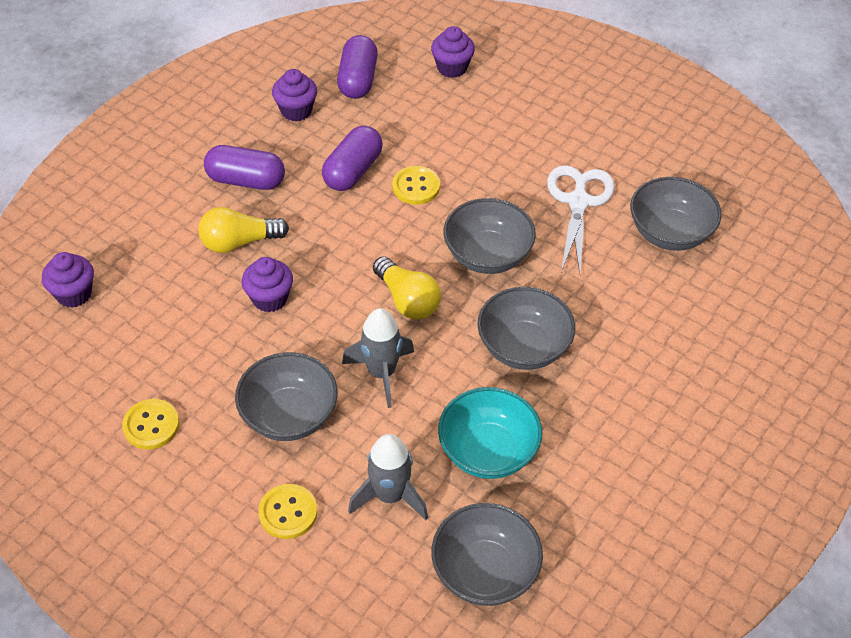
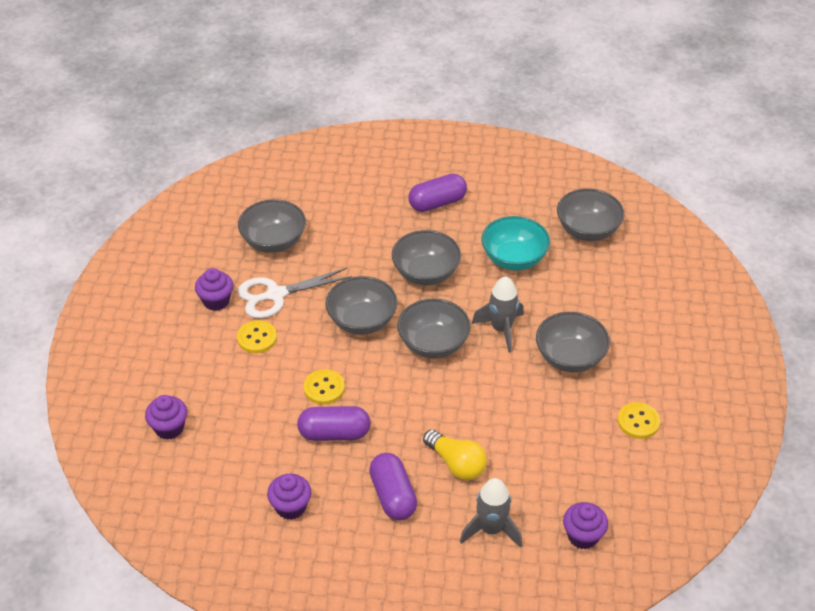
camera: 120 degrees left, 5 degrees down
(270, 298) = (491, 417): purple cupcake -> purple cupcake (216, 301)
(288, 512) = (631, 324): yellow button -> yellow button (257, 338)
(358, 80) = (224, 484): purple capsule -> purple capsule (437, 203)
(390, 496) = (579, 286): grey rocket -> grey rocket (491, 529)
(407, 300) = (433, 344): yellow light bulb -> grey bowl

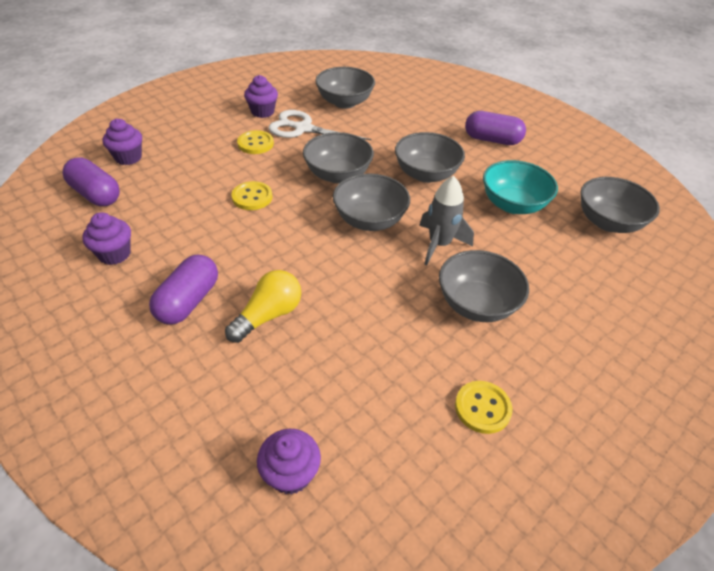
camera: 40 degrees right, 0 degrees up
(334, 433) = (215, 229): purple capsule -> purple capsule (96, 194)
(456, 464) = (268, 315): yellow light bulb -> yellow light bulb turned 135 degrees counterclockwise
(491, 529) = (220, 392): grey rocket -> none

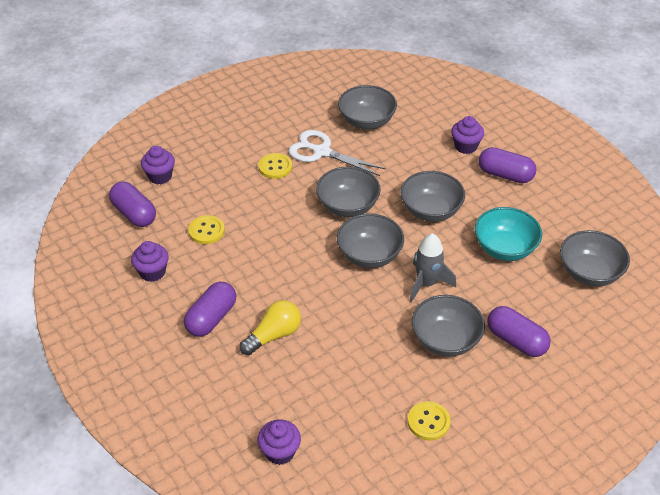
camera: 10 degrees right, 0 degrees up
(252, 197) = (268, 225): yellow button -> yellow button (206, 231)
(262, 112) = (284, 129): purple cupcake -> purple cupcake (465, 146)
(557, 298) = (516, 340): none -> purple capsule

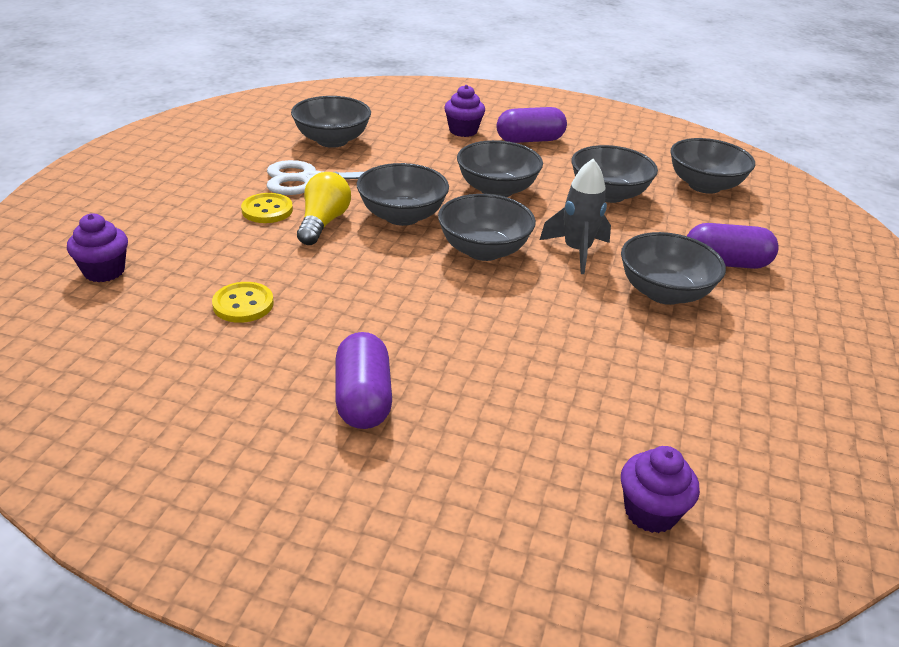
camera: 40 degrees left, 10 degrees down
(134, 213) = (103, 327): purple capsule -> none
(152, 272) = (208, 384): purple cupcake -> none
(274, 335) = (472, 378): yellow light bulb -> yellow light bulb (323, 223)
(428, 422) = (757, 378): yellow button -> none
(504, 248) = (608, 194): turquoise bowl -> grey bowl

